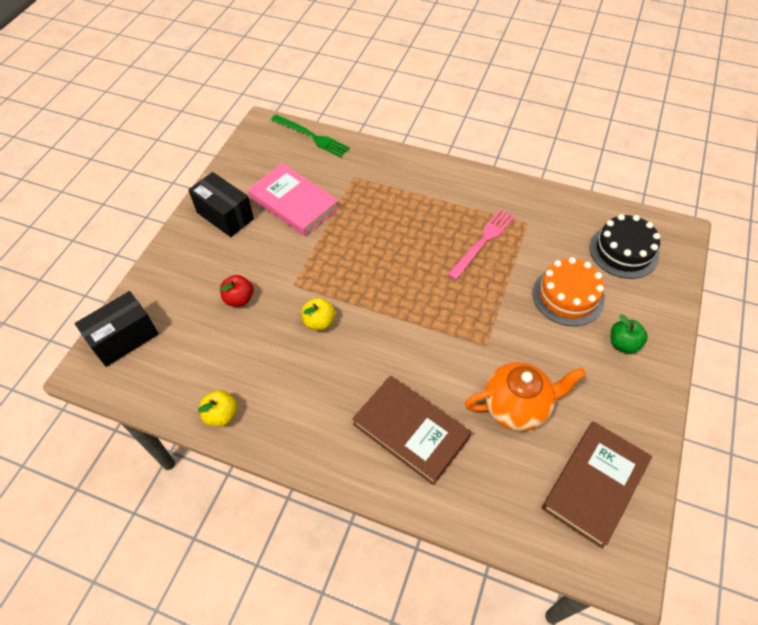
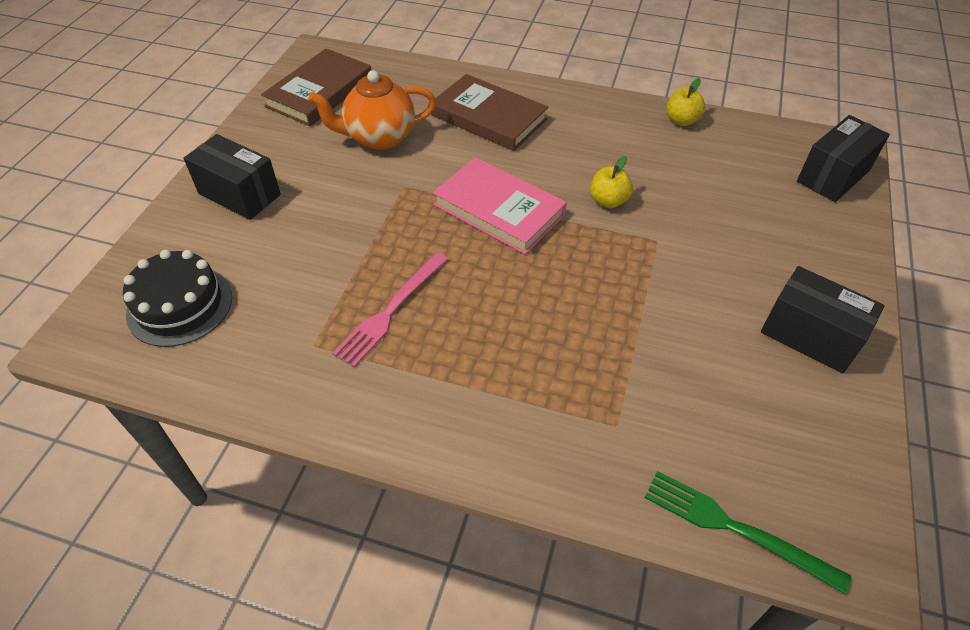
camera: 175 degrees right, 5 degrees down
(239, 299) = (721, 221): red apple -> none
(294, 203) = (707, 365): pink book -> pink book (499, 210)
(568, 296) = (287, 242): orange cake -> none
(623, 344) = (239, 194): green apple -> black box

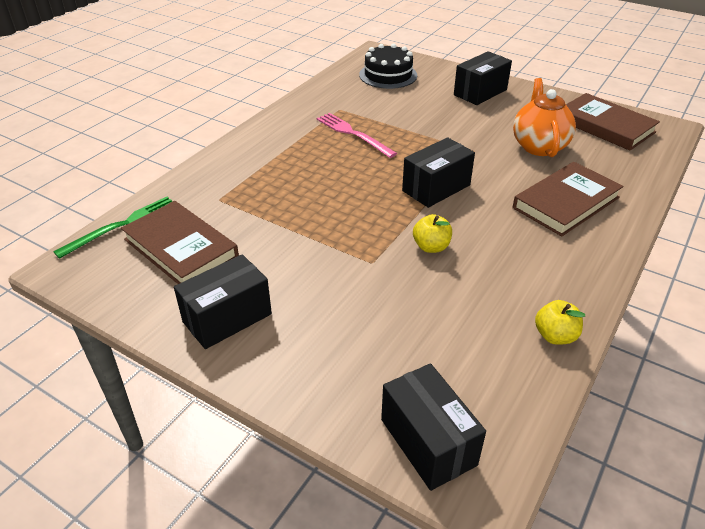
camera: 105 degrees right, 10 degrees down
(499, 210) = (436, 188): pink book -> black box
(737, 428) = (180, 248): none -> brown book

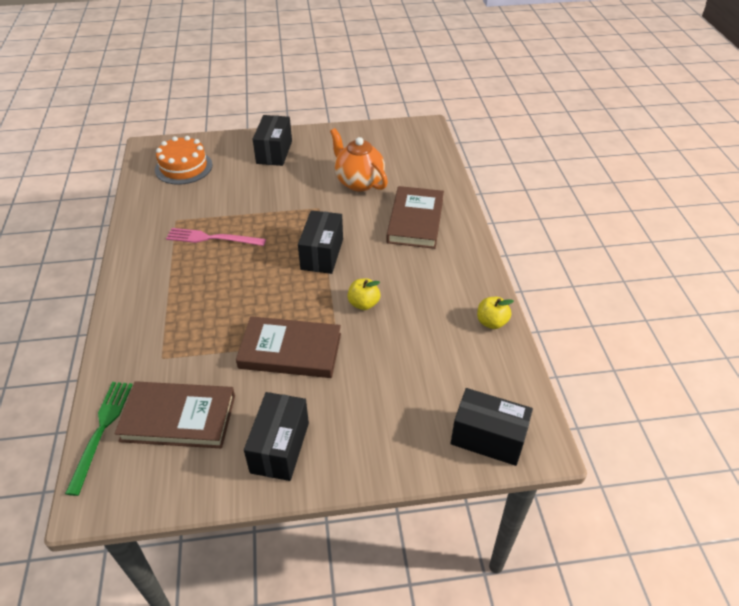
camera: 40 degrees left, 5 degrees up
(388, 75) = (183, 167): black cake -> orange cake
(605, 126) = (386, 144): brown book -> brown book (290, 351)

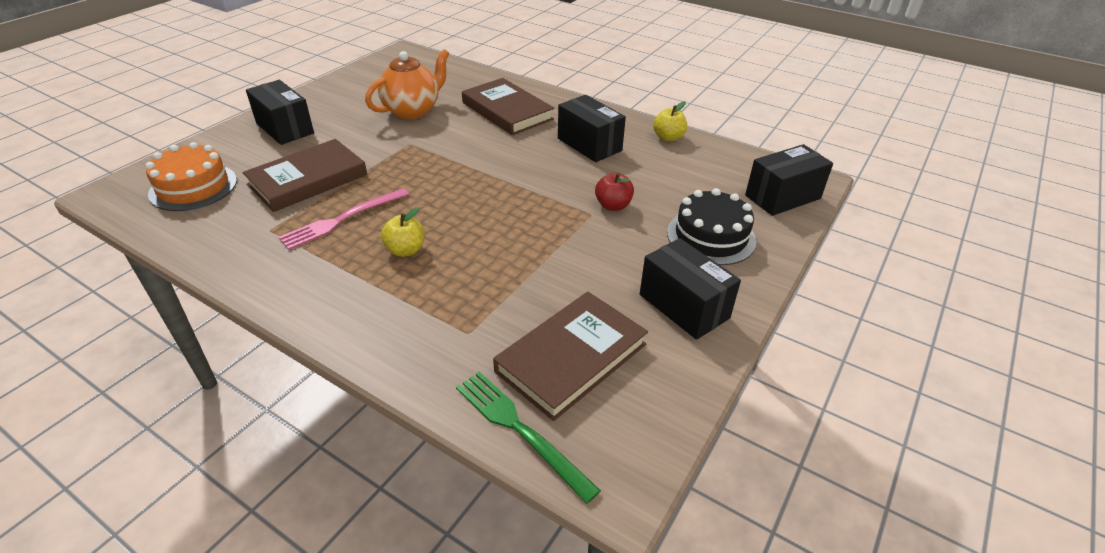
camera: 50 degrees left, 5 degrees down
(290, 351) = (571, 245): brown book -> brown book (308, 179)
(322, 254) = (473, 171): black box -> black box (589, 144)
(358, 182) = (412, 110): orange teapot -> orange teapot turned 135 degrees clockwise
(359, 345) = (613, 206): none -> red apple
(363, 304) = (567, 180): yellow apple -> yellow apple (405, 250)
(379, 420) = (711, 236): none -> black cake

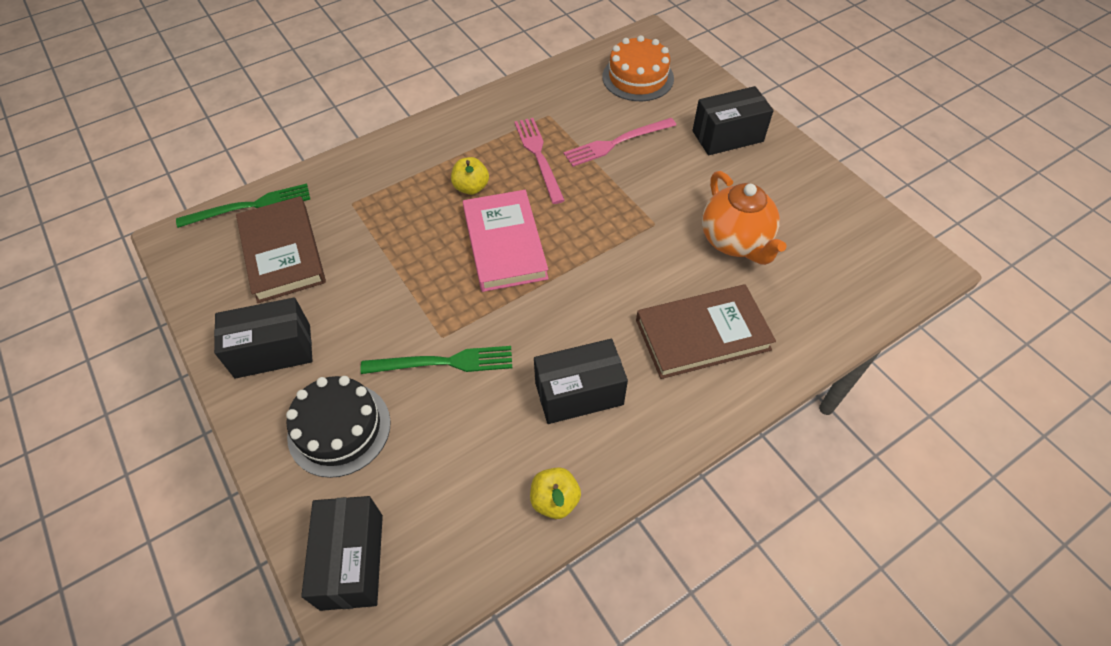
camera: 115 degrees right, 15 degrees up
(308, 179) = (616, 143): brown book -> pink fork
(471, 209) = (505, 244): none -> pink book
(613, 206) = (443, 362): red apple -> green fork

